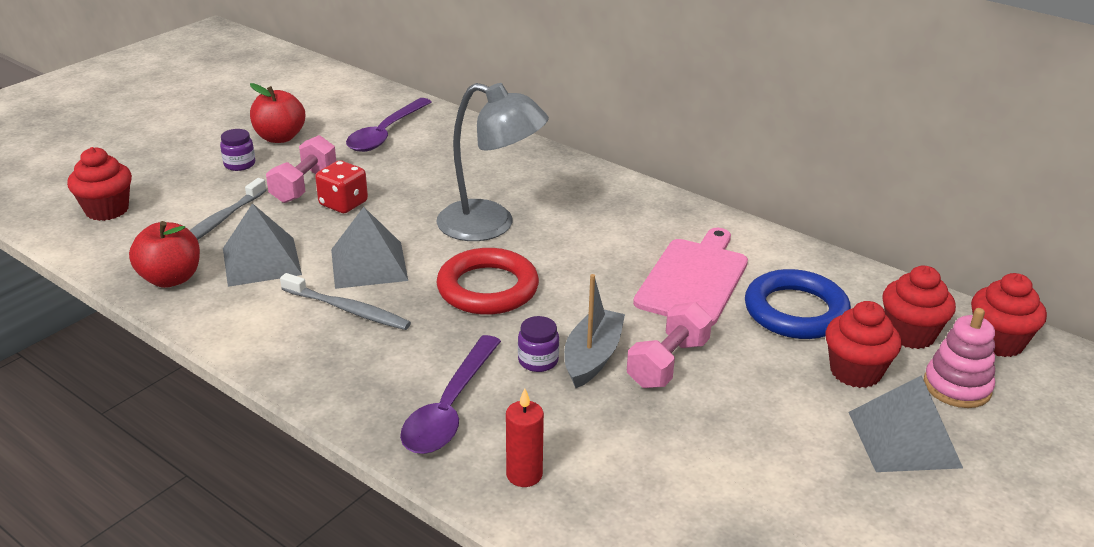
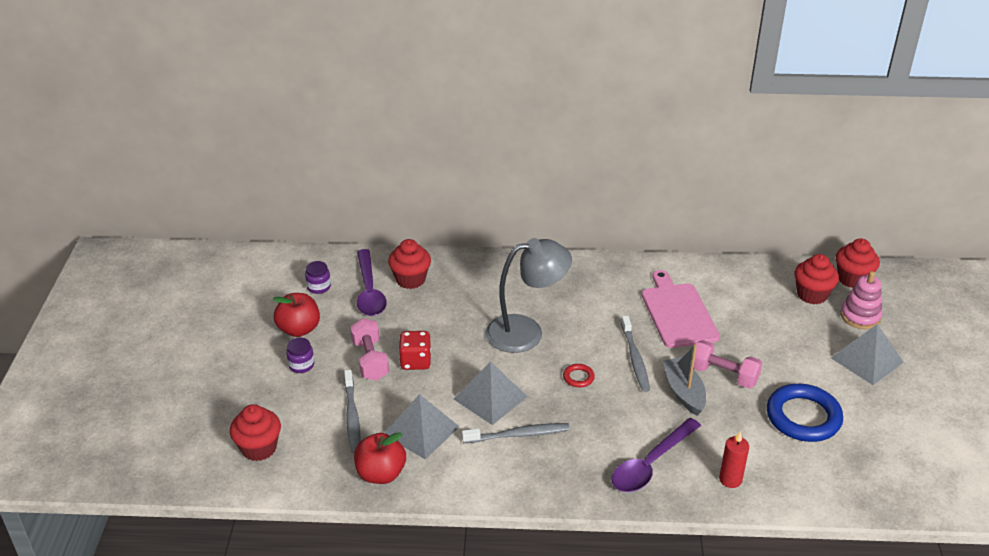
camera: 35 degrees left, 5 degrees up
(450, 408) = (650, 464): purple spoon -> purple spoon turned 60 degrees clockwise
(487, 288) = (578, 377): red ring -> red ring, size x0.44
(538, 361) = (660, 410): purple jar -> purple jar (319, 287)
(578, 300) = (635, 359): none -> grey toothbrush
(668, 363) = (723, 375): pink dumbbell -> pink dumbbell turned 60 degrees counterclockwise
(795, 311) = (748, 308): blue ring -> blue ring (803, 417)
(855, 372) = (810, 332): red cupcake -> red cupcake (410, 279)

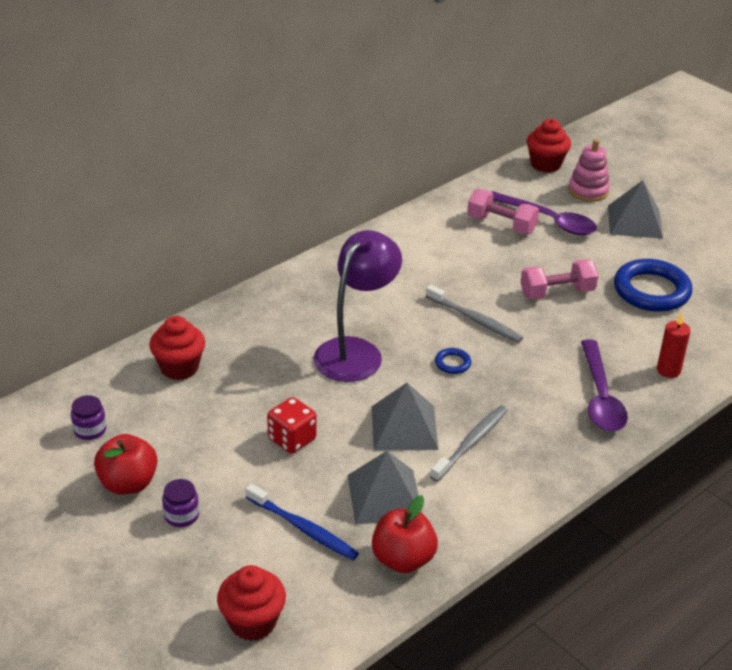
camera: 45 degrees left, 0 degrees up
(352, 417) = (304, 529): grey toothbrush -> blue toothbrush
(369, 291) = (152, 403): purple spoon -> purple spoon (548, 220)
(370, 360) = (246, 466): pink dumbbell -> pink dumbbell (501, 224)
(526, 332) = (356, 351): grey lamp -> purple lamp
(578, 377) = (452, 363): red ring -> blue ring
(677, 313) = (457, 262): pink cutting board -> none
(684, 392) = (547, 324): grey boat -> none
(812, 295) = (534, 192): red cupcake -> none

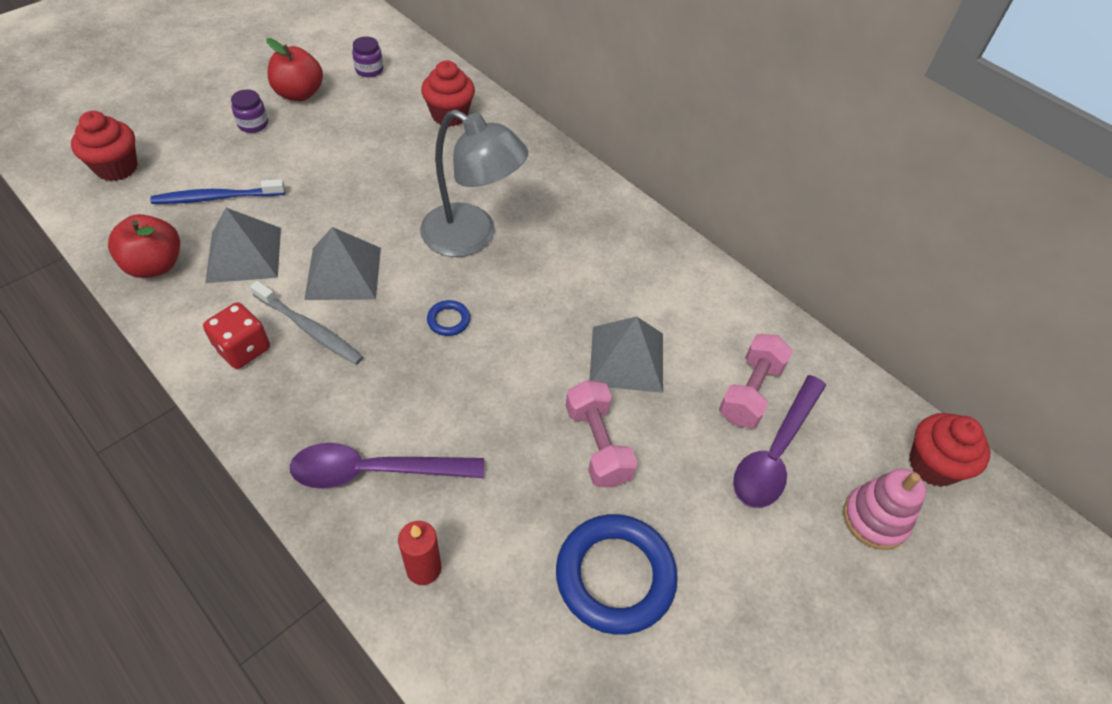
camera: 85 degrees right, 15 degrees up
(292, 439) = (338, 189): red dice -> red dice (243, 349)
(304, 529) = (216, 198): blue toothbrush -> blue toothbrush turned 45 degrees clockwise
(356, 351) = (472, 237): purple lamp -> grey lamp
(475, 320) = (532, 348): grey toothbrush -> none
(634, 221) = (803, 580): grey pyramid -> grey pyramid (626, 358)

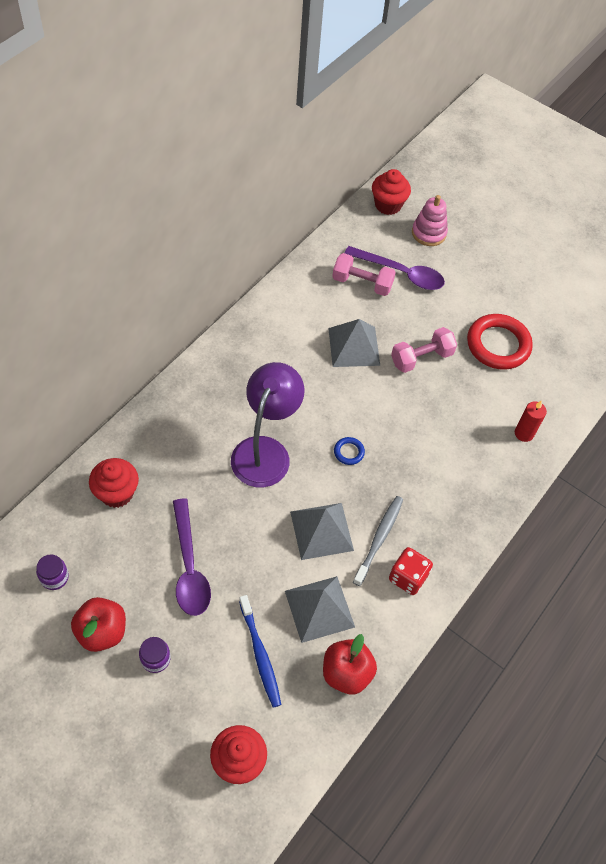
camera: 100 degrees left, 5 degrees up
(375, 471) = (474, 471): purple spoon -> purple spoon (189, 566)
(472, 237) = (265, 451): grey lamp -> purple lamp
(615, 576) = (498, 345): blue ring -> red ring

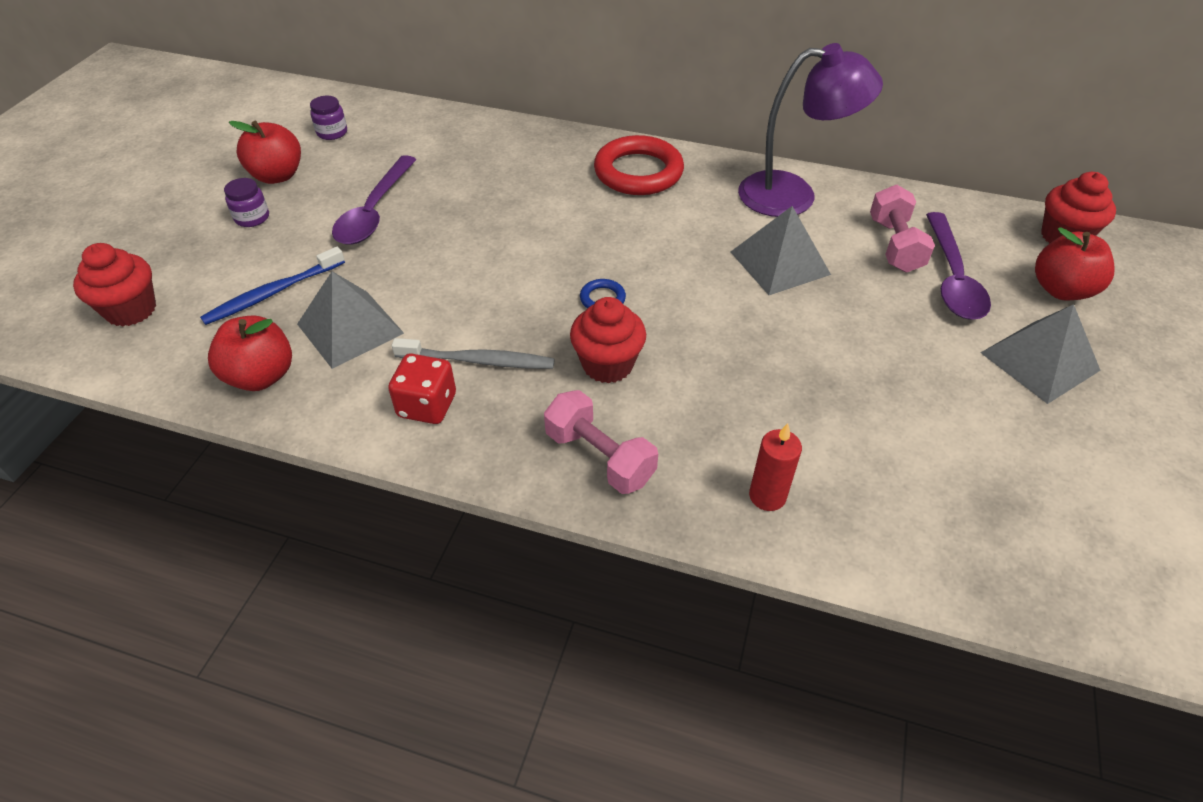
camera: 75 degrees right, 10 degrees down
(116, 493) = (447, 142): red cupcake -> red cupcake (607, 364)
(189, 566) = (374, 211): purple spoon -> purple spoon turned 45 degrees counterclockwise
(265, 451) = (561, 227): purple lamp -> purple lamp (793, 195)
(322, 531) = (467, 303): grey pyramid -> grey pyramid (1039, 361)
(421, 358) = (817, 335): pink dumbbell -> pink dumbbell (599, 457)
(428, 233) = (1061, 290): pink stacking toy -> red apple
(498, 345) = (922, 421): red ring -> red ring (638, 172)

